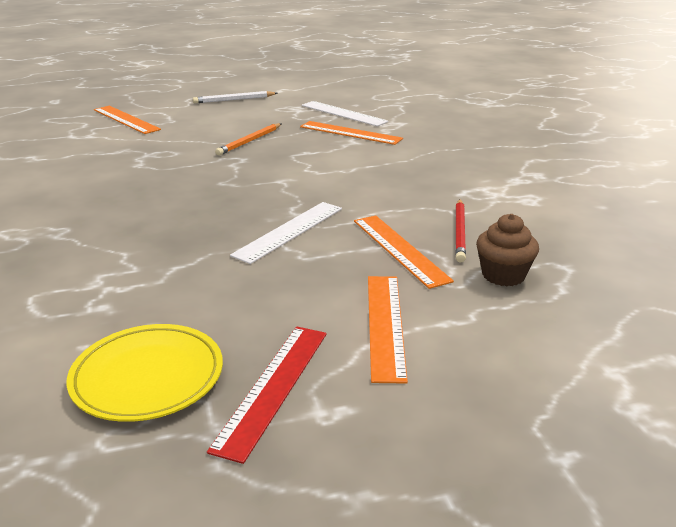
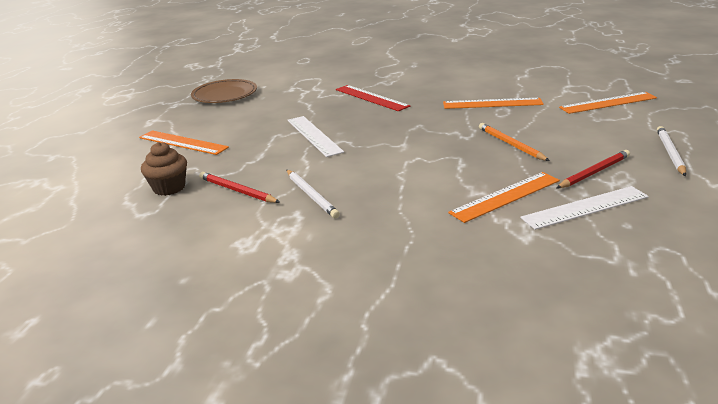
camera: 120 degrees right, 0 degrees up
(147, 377) = (225, 95): yellow plate -> brown plate
(273, 387) = (182, 114): red ruler -> red ruler (371, 98)
(285, 115) = (594, 172): none -> red pencil
(400, 249) = (245, 163): orange ruler -> orange ruler (492, 103)
(426, 195) = (311, 195): none -> white pencil

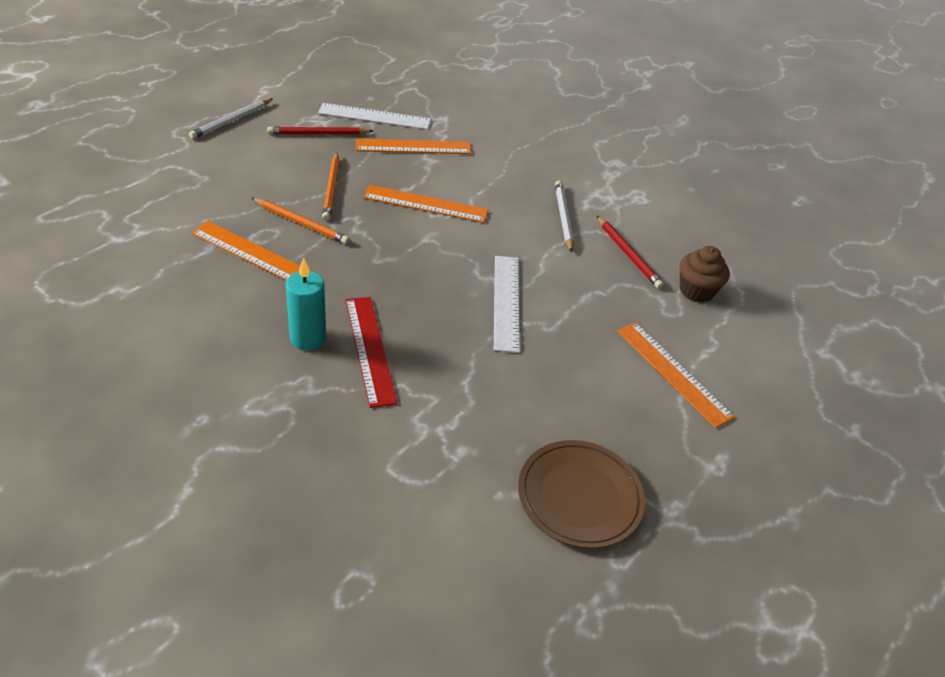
camera: 160 degrees left, 15 degrees up
(407, 91) = (308, 338): none -> turquoise candle
(493, 122) = (301, 223): none -> orange pencil
(608, 103) = (146, 190): orange ruler -> orange ruler (425, 204)

